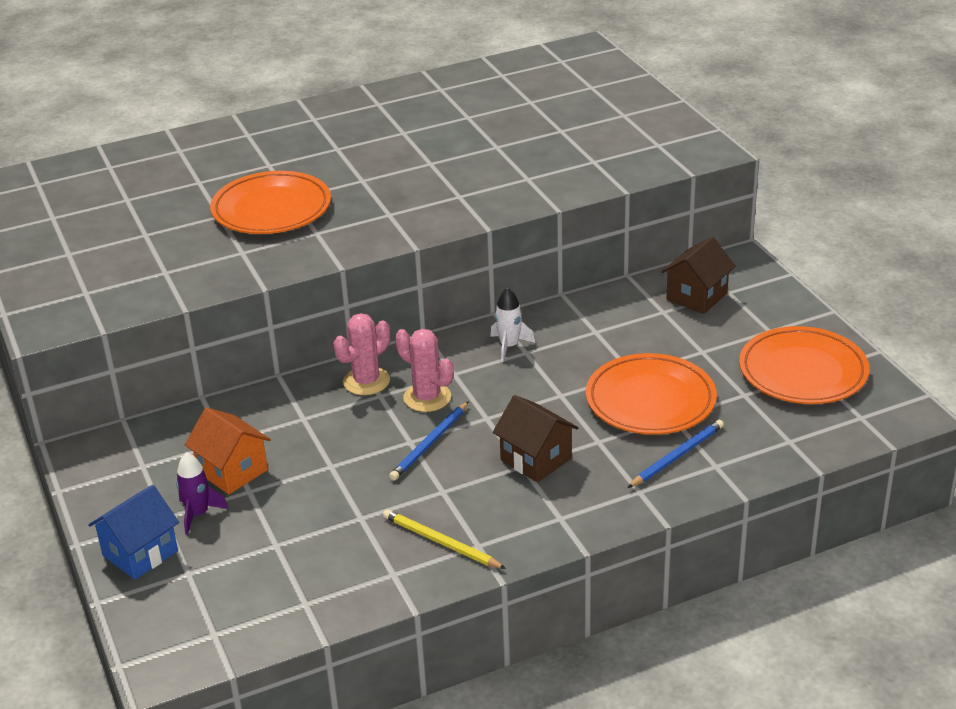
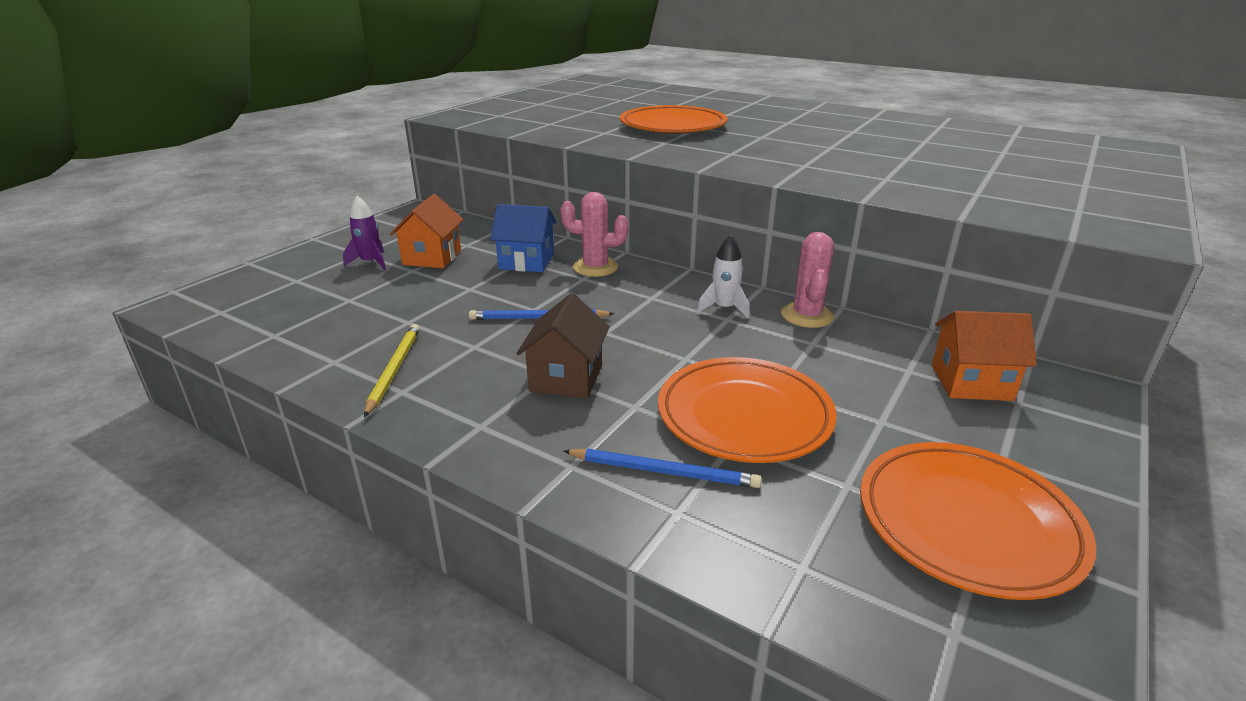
camera: 55 degrees right, 5 degrees down
(140, 553) = (312, 259): blue house -> blue house (526, 261)
(427, 397) = (603, 297): pink cactus -> pink cactus (807, 316)
(697, 296) = (971, 382): brown house -> orange house

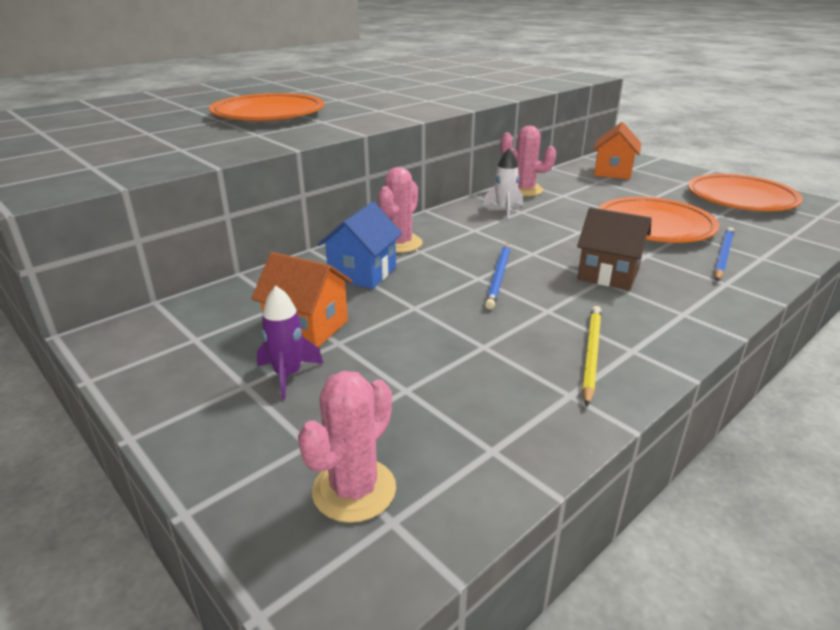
camera: 75 degrees left, 0 degrees up
(250, 298) = (354, 490): none -> pink cactus
(394, 370) = (591, 354): yellow pencil -> yellow pencil turned 90 degrees clockwise

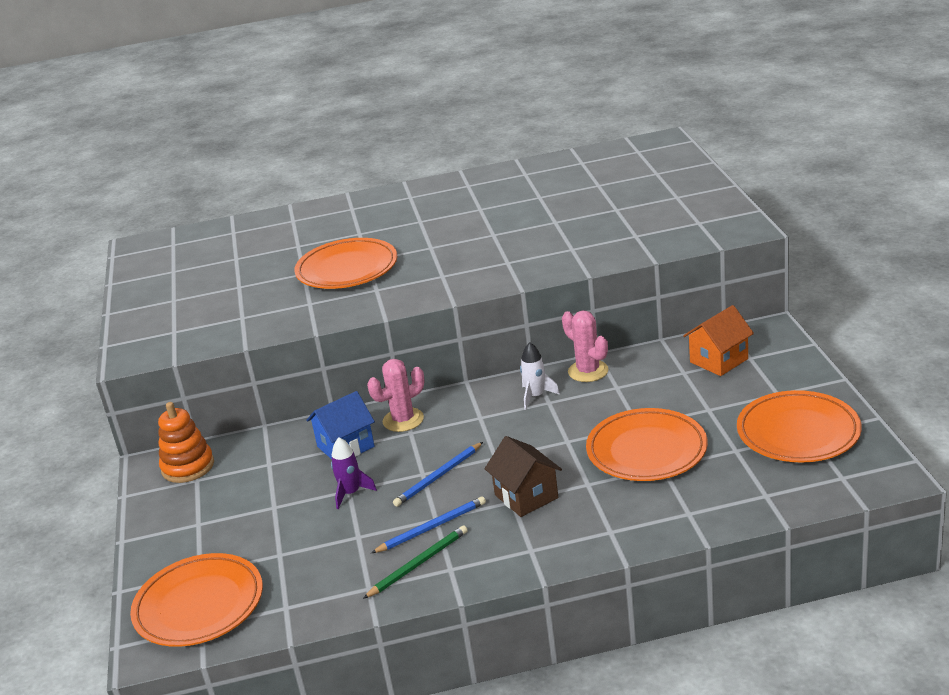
camera: 35 degrees right, 0 degrees up
(168, 328) = (188, 467): none -> orange stacking toy
(288, 375) = (226, 523): purple rocket -> purple rocket (351, 493)
(307, 328) = (266, 489): orange house -> none
(354, 490) = (199, 605): pink cactus -> orange plate
(591, 354) = (418, 564): yellow pencil -> green pencil
(723, 256) = (655, 502): blue pencil -> blue pencil (432, 527)

